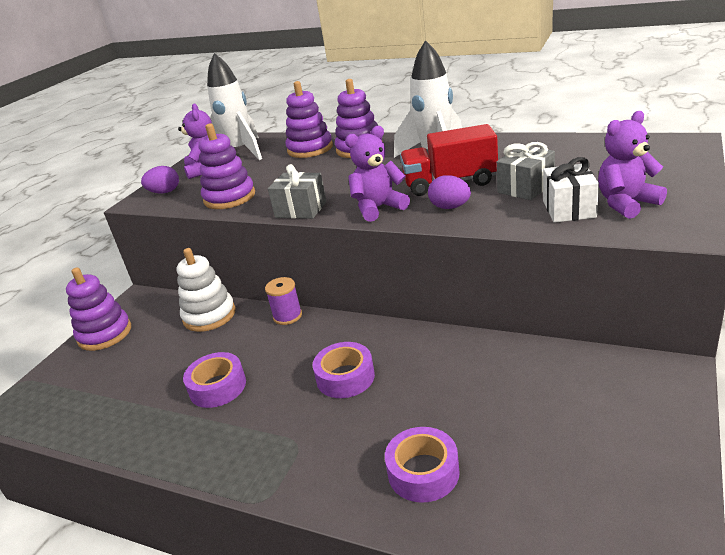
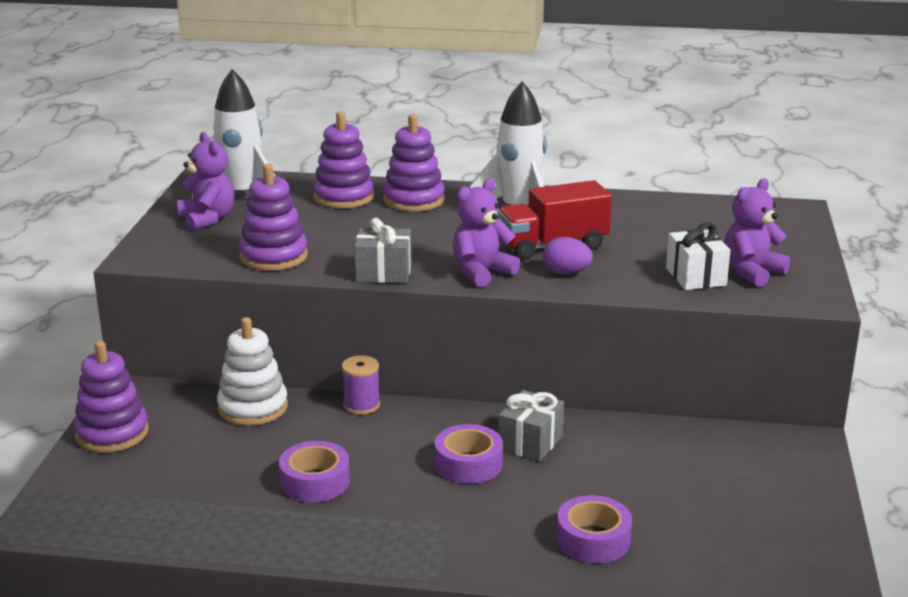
camera: 20 degrees left, 5 degrees down
(165, 192) = (169, 247): purple egg -> none
(526, 188) = (641, 253): grey gift -> grey gift (530, 442)

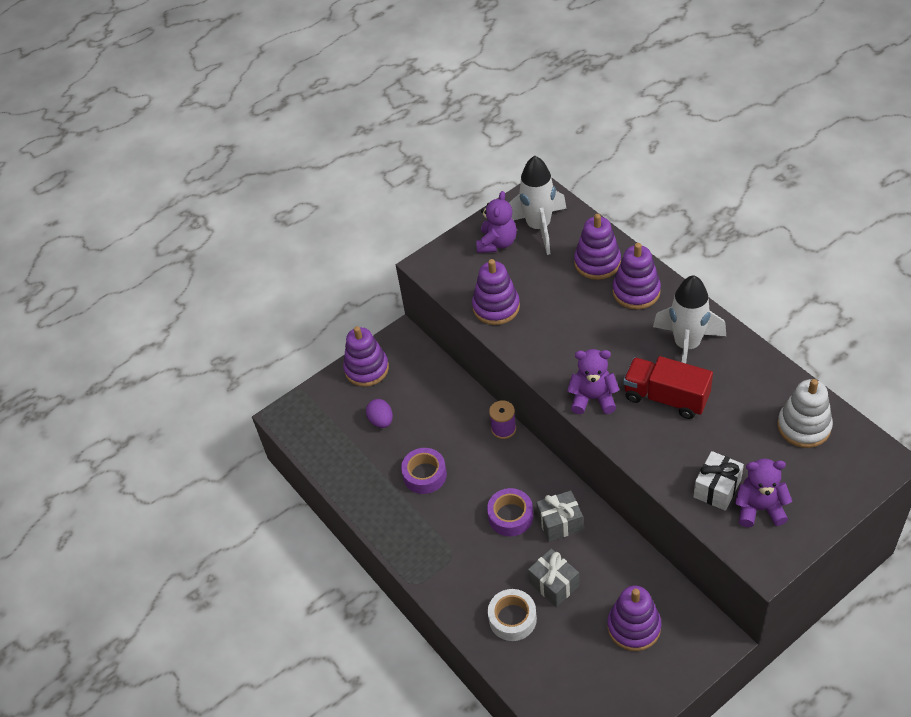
camera: 50 degrees right, 25 degrees up
(253, 407) = (448, 393): white stacking toy -> white stacking toy (804, 426)
(383, 273) = (538, 362): grey gift -> grey gift (554, 584)
(566, 273) = (641, 431): purple egg -> purple egg (381, 421)
(593, 539) = (512, 618): purple tape -> white tape
(722, 476) = (634, 627): none -> purple stacking toy

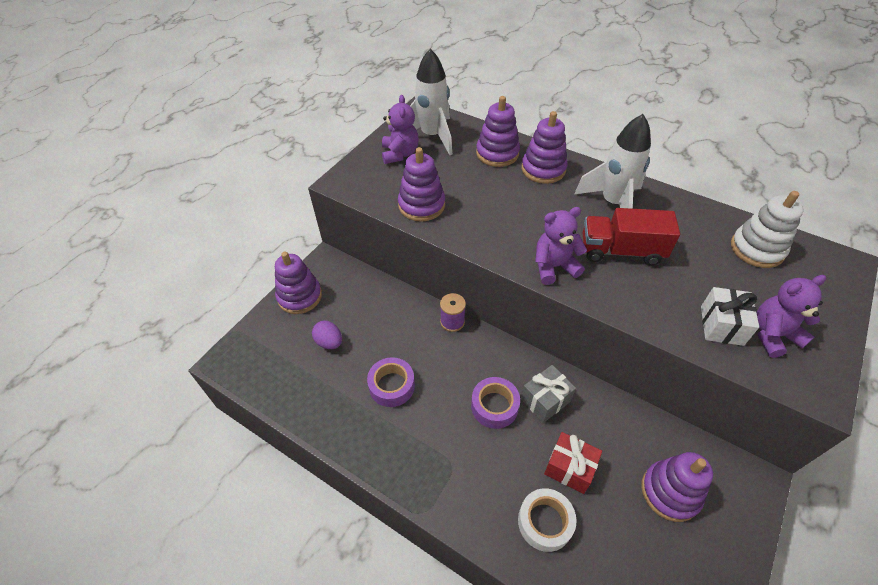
camera: 25 degrees left, 0 degrees up
(554, 584) = (569, 468): grey gift -> red gift

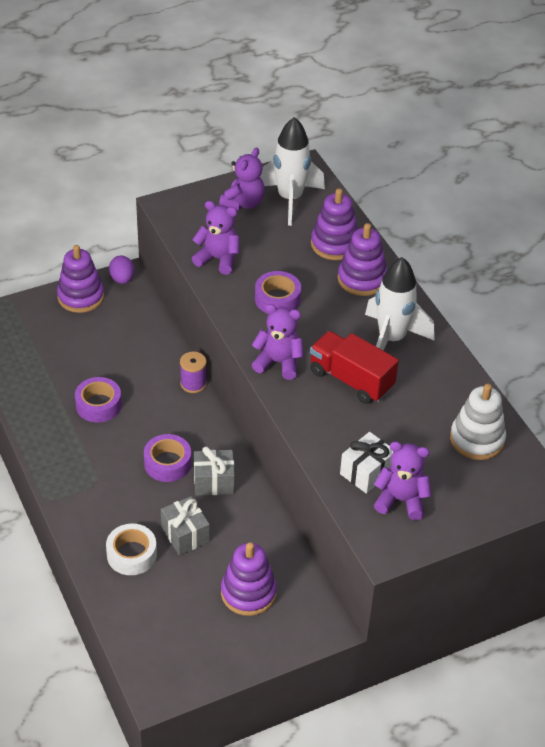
camera: 30 degrees right, 5 degrees down
(329, 342) = (76, 346): purple egg -> purple egg (122, 279)
(421, 205) = (218, 259): purple stacking toy -> purple teddy bear
(499, 214) = (277, 299): none -> purple tape
(569, 468) = (185, 535): red gift -> grey gift

